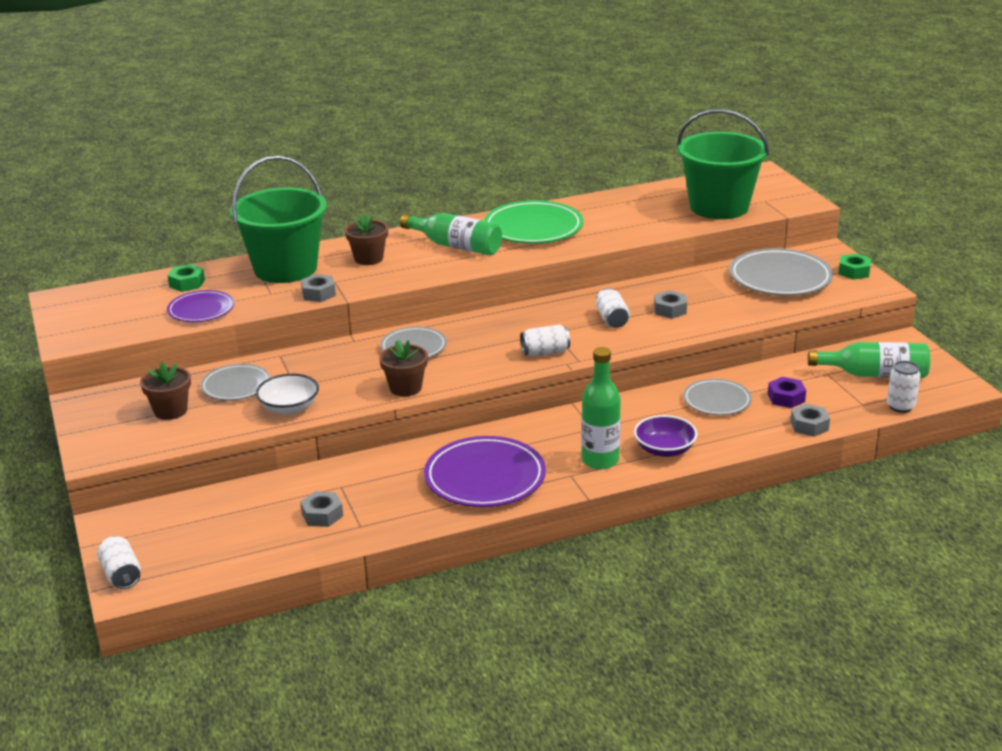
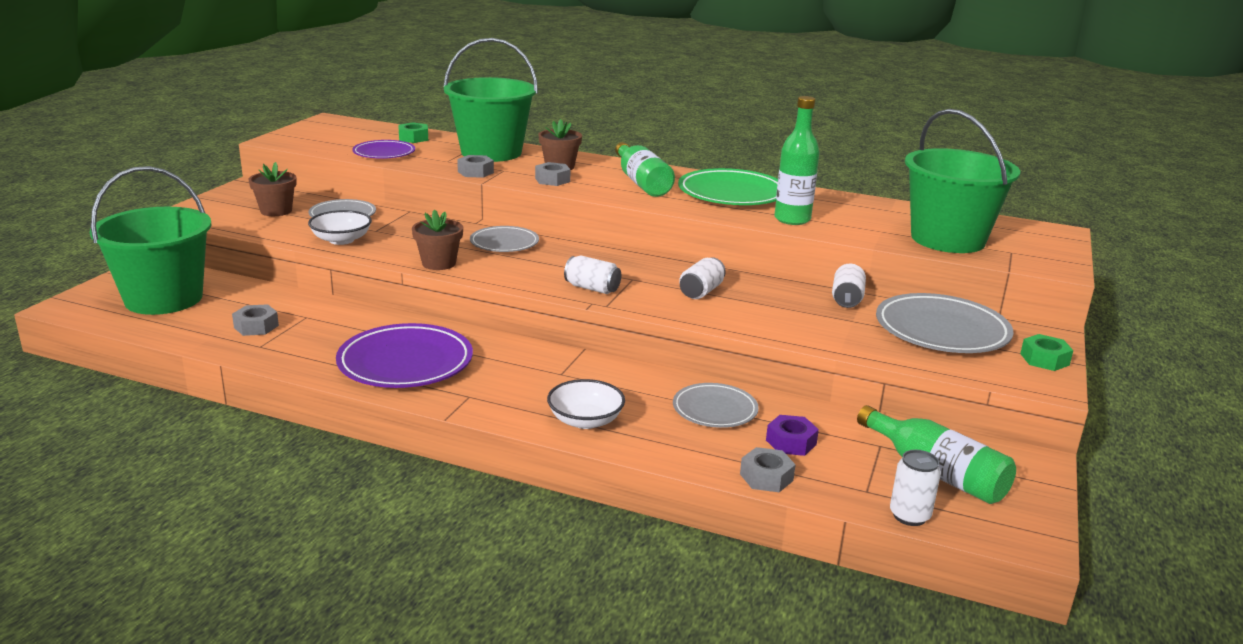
camera: 40 degrees right, 5 degrees down
(121, 574) = (85, 297): white can -> white can (847, 299)
(194, 538) = (164, 299): none -> green bucket
(600, 460) = (515, 398): green bottle -> green bottle (792, 219)
(664, 449) = (585, 420): purple bowl -> white bowl
(670, 310) = (771, 307): grey nut -> grey nut (552, 180)

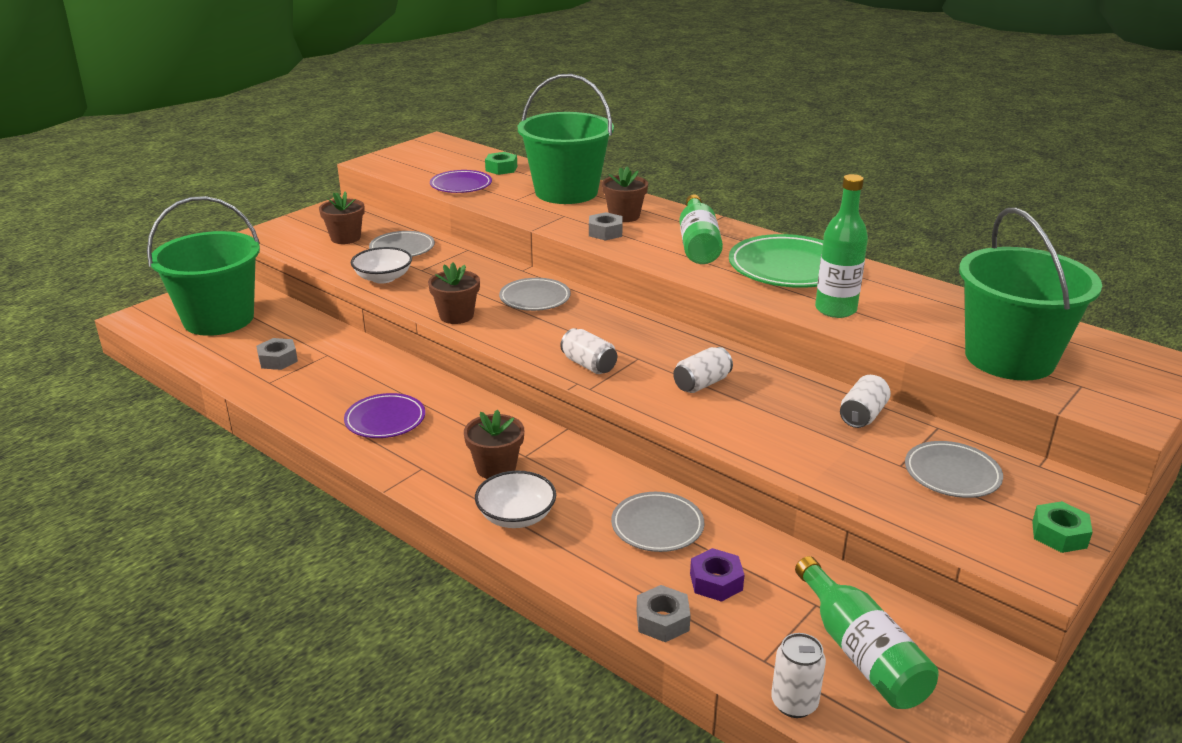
camera: 20 degrees right, 5 degrees up
(405, 363) = (385, 420): purple plate -> purple plate, size x0.60
(475, 172) = (534, 216): grey nut -> none
(540, 386) = (496, 468): none -> brown flower pot
(941, 330) = (952, 474): grey plate -> grey plate, size x0.60

